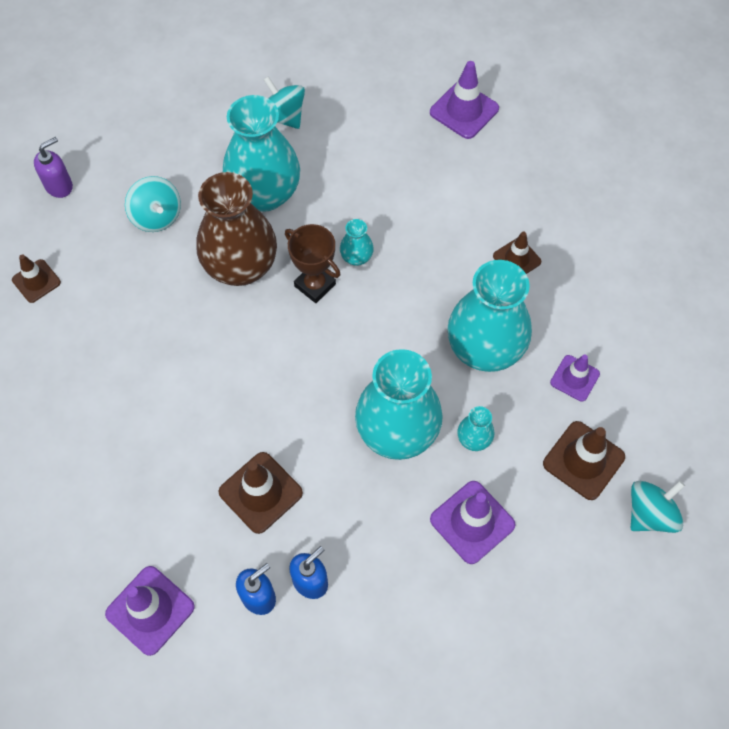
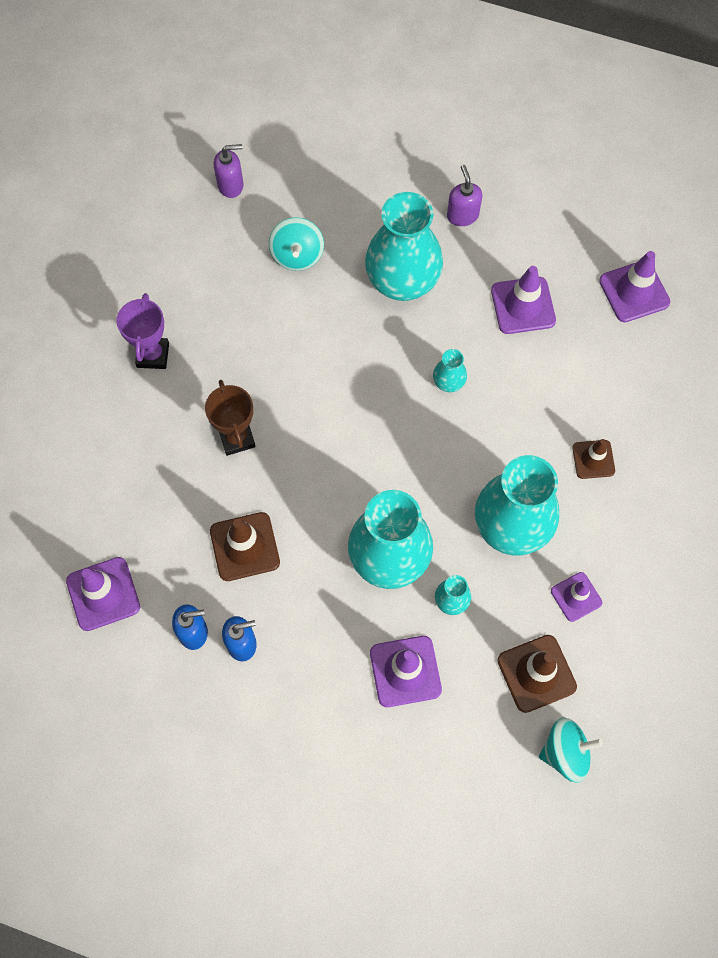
camera: 30 degrees right, 5 degrees up
(36, 281) = (165, 263): brown traffic cone -> none
(71, 367) = (153, 355): none -> purple trophy
(241, 266) = (343, 339): brown vase -> none
(283, 116) = (462, 215): turquoise spinning top -> purple soap dispenser
(315, 285) = (396, 389): brown trophy -> brown trophy (236, 438)
(380, 164) = (523, 305): none -> purple traffic cone

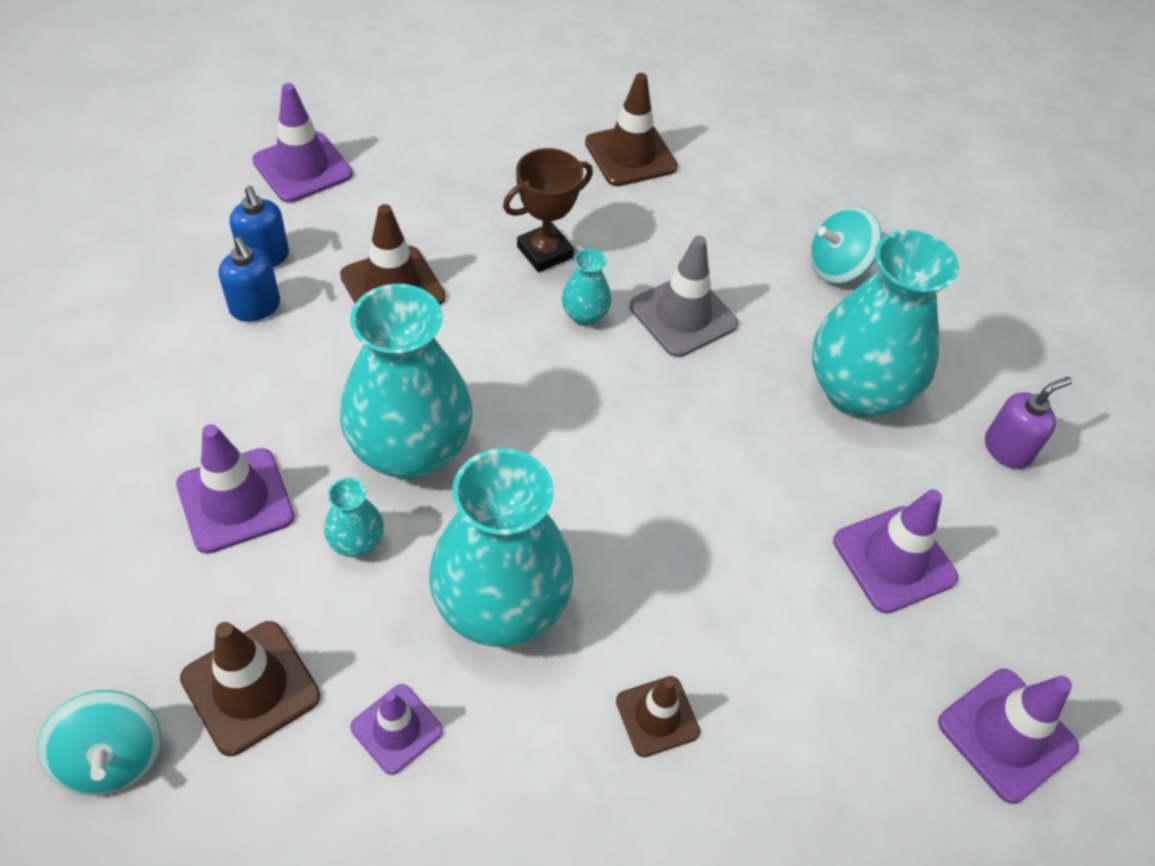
camera: 70 degrees right, 15 degrees down
(153, 355) = (630, 155): purple trophy -> brown traffic cone
(231, 185) = (903, 184): purple soap dispenser -> none
(316, 364) = (683, 315): none -> grey traffic cone
(448, 382) = (717, 478): turquoise vase -> turquoise vase (584, 315)

